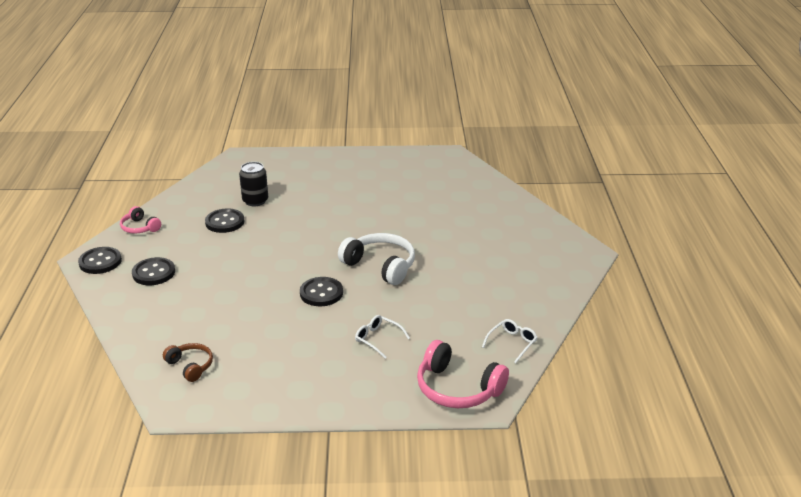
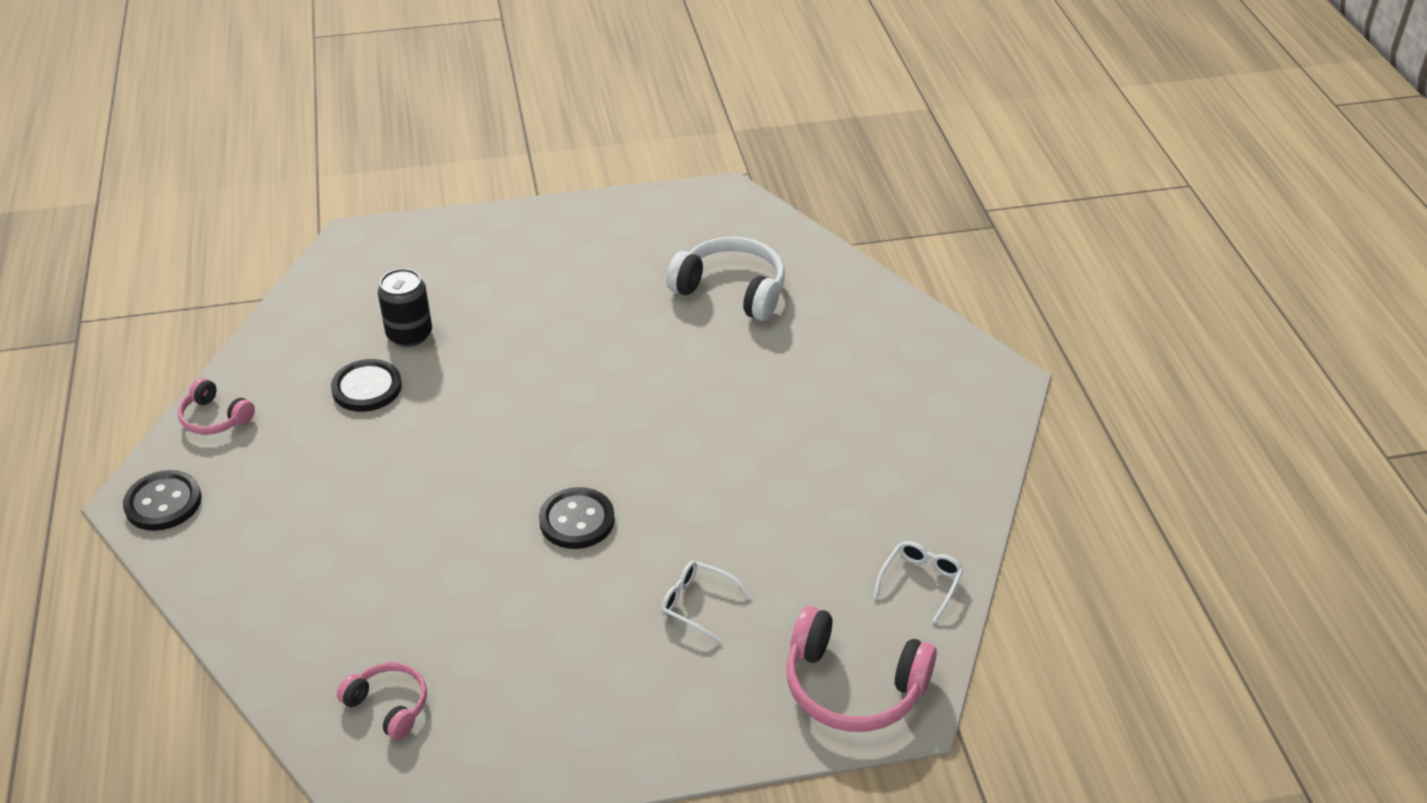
camera: 10 degrees left, 10 degrees up
(154, 273) = (268, 515): black button -> none
(190, 366) = (389, 705): brown headphones -> pink headphones
(380, 266) = (664, 449): white headphones -> white headphones (731, 290)

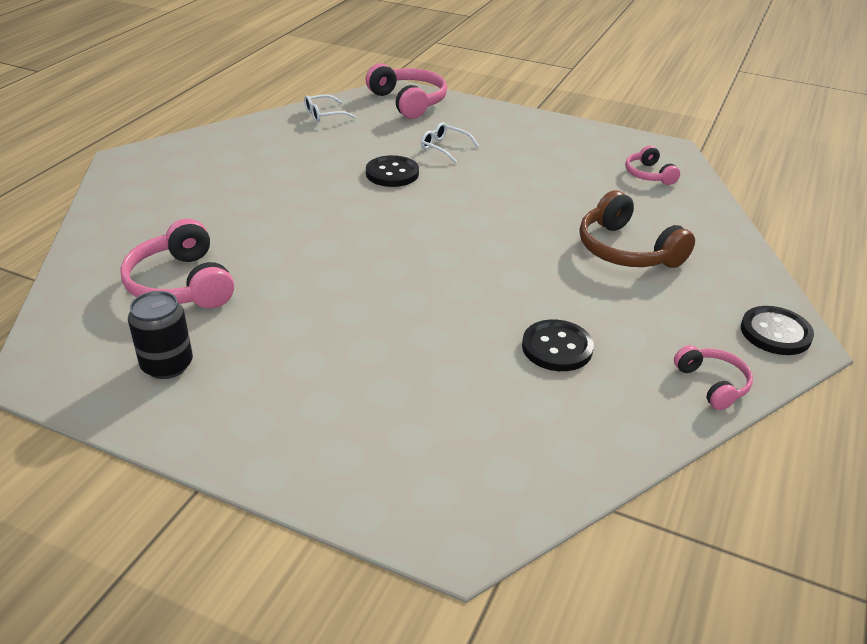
camera: 145 degrees left, 5 degrees down
(356, 538) = (626, 250): none -> brown headphones
(409, 334) = (484, 379): black can -> black can (167, 365)
(577, 520) = (472, 202): black button -> black button (392, 173)
(698, 604) = (444, 148): white glasses -> white glasses turned 150 degrees clockwise
(731, 290) = (181, 284): white headphones -> pink headphones

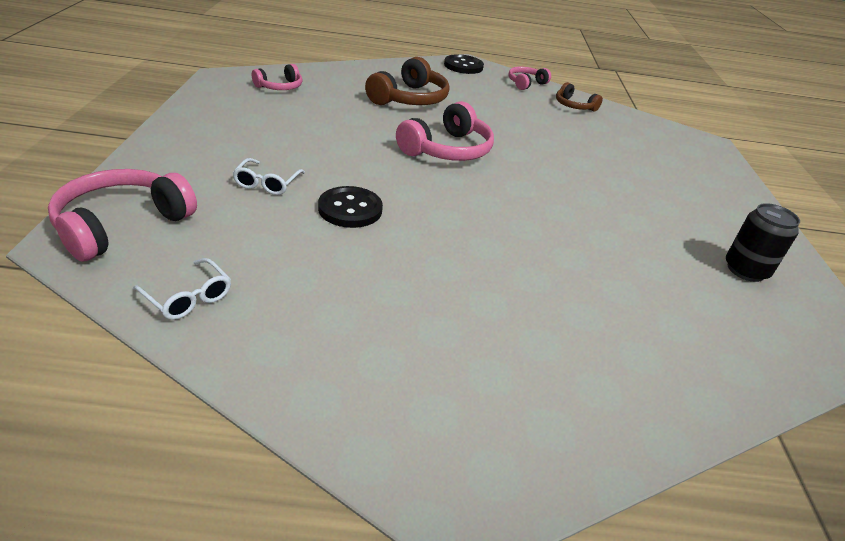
camera: 115 degrees left, 0 degrees up
(181, 284) = (661, 300): pink headphones -> pink headphones (447, 150)
(557, 348) = (543, 121): black button -> none
(618, 409) = (574, 106): none -> brown headphones

